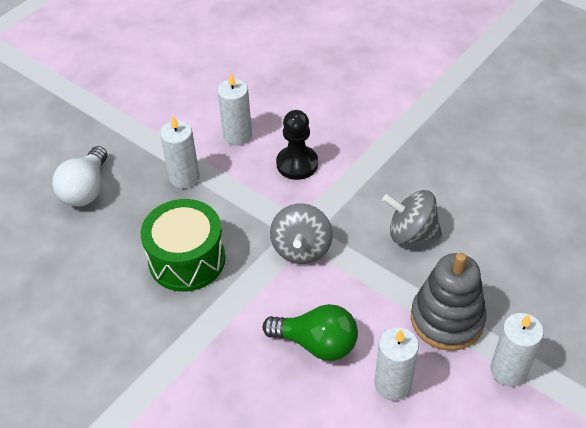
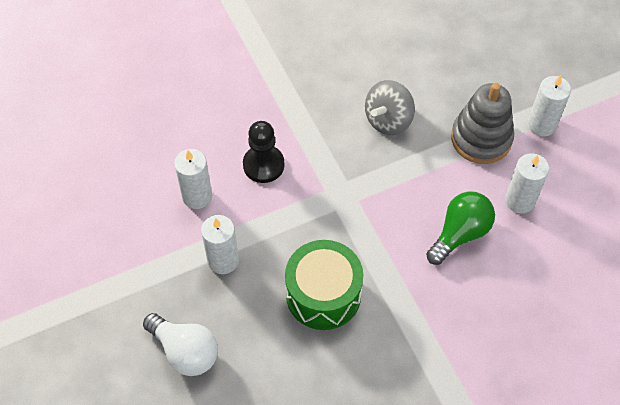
camera: 65 degrees left, 10 degrees up
(301, 249) = (361, 203): grey spinning top -> none

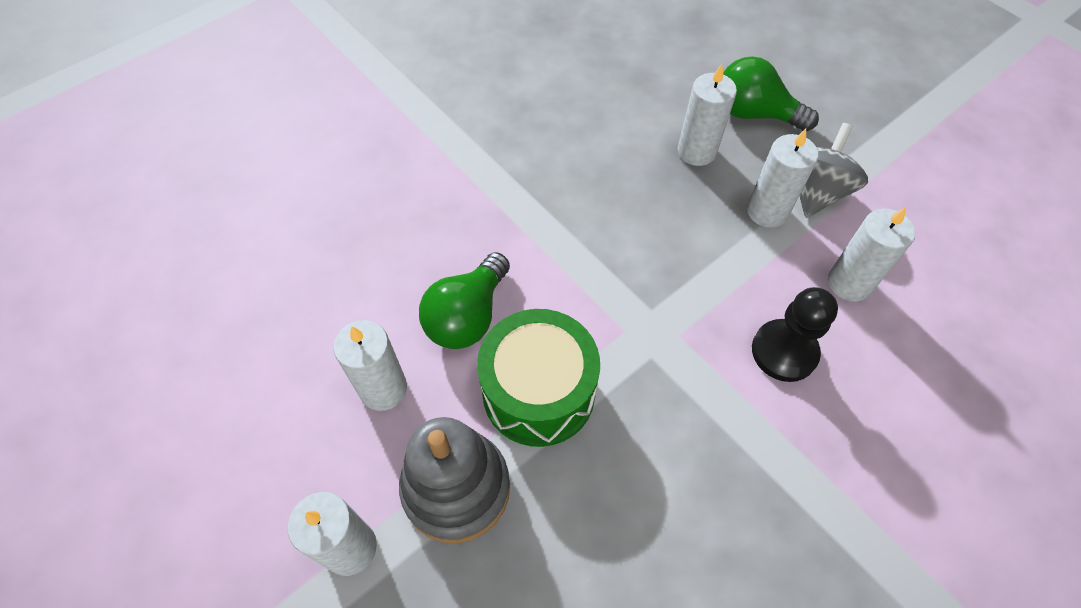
camera: 165 degrees right, 0 degrees up
(185, 351) = (754, 113): white light bulb -> green light bulb
(251, 326) = (696, 151): none -> white candle
(323, 295) = (626, 200): green drum -> green drum (538, 392)
(388, 120) = (622, 484): grey spinning top -> grey spinning top (815, 192)

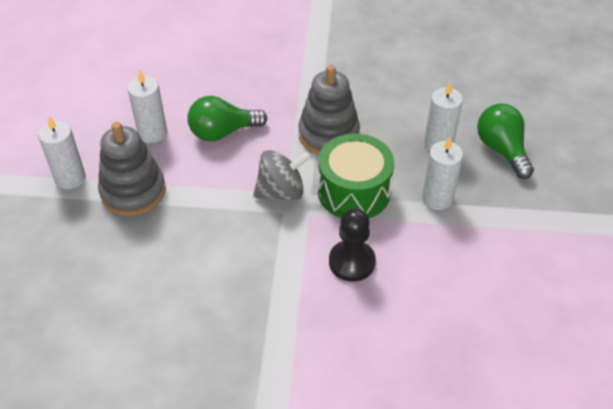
camera: 45 degrees right, 10 degrees down
(538, 392) = (213, 184): green drum -> green drum (354, 192)
(584, 225) = (328, 135): none -> grey stacking toy
(815, 192) = (481, 210): grey spinning top -> grey spinning top (281, 191)
(849, 283) = (434, 263): white candle -> none

